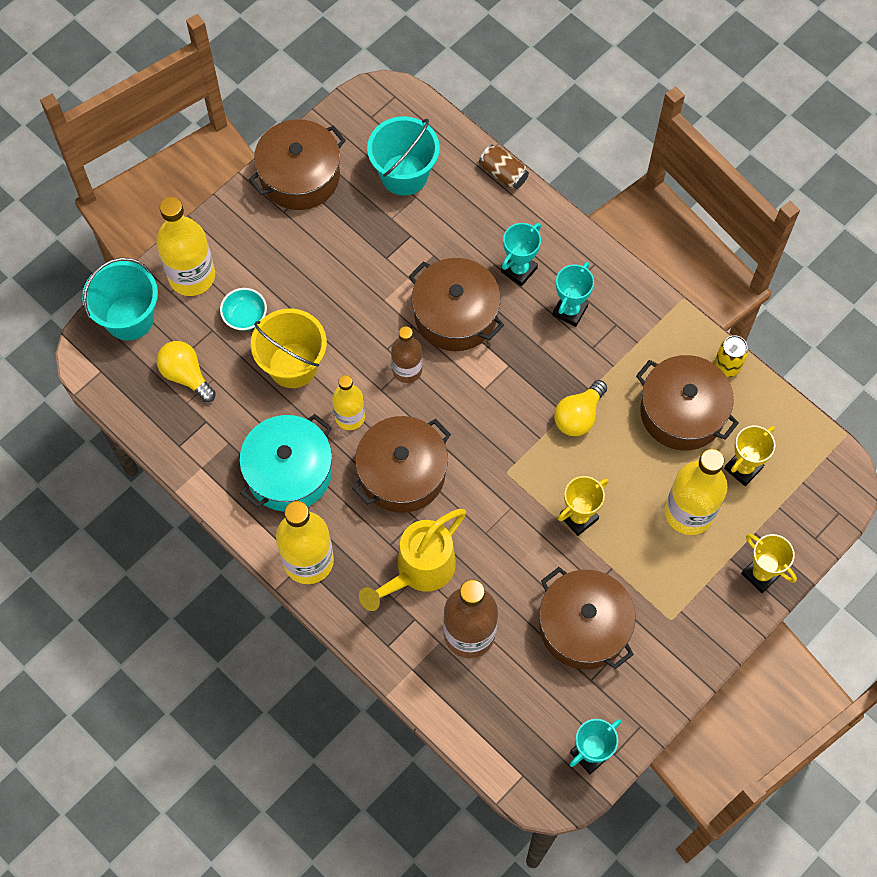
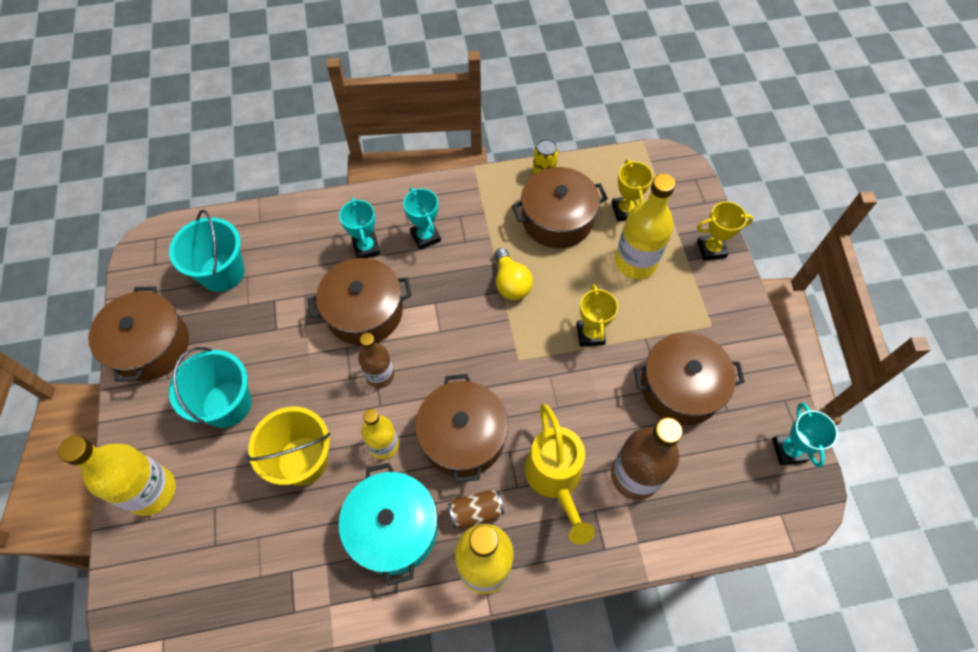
camera: 55 degrees left, 5 degrees down
(129, 318) = (138, 575): turquoise bucket -> turquoise bucket (227, 404)
(186, 375) = (235, 559): yellow light bulb -> none
(245, 316) = (227, 470): turquoise bowl -> none
(503, 173) = (284, 209): brown can -> brown can (476, 512)

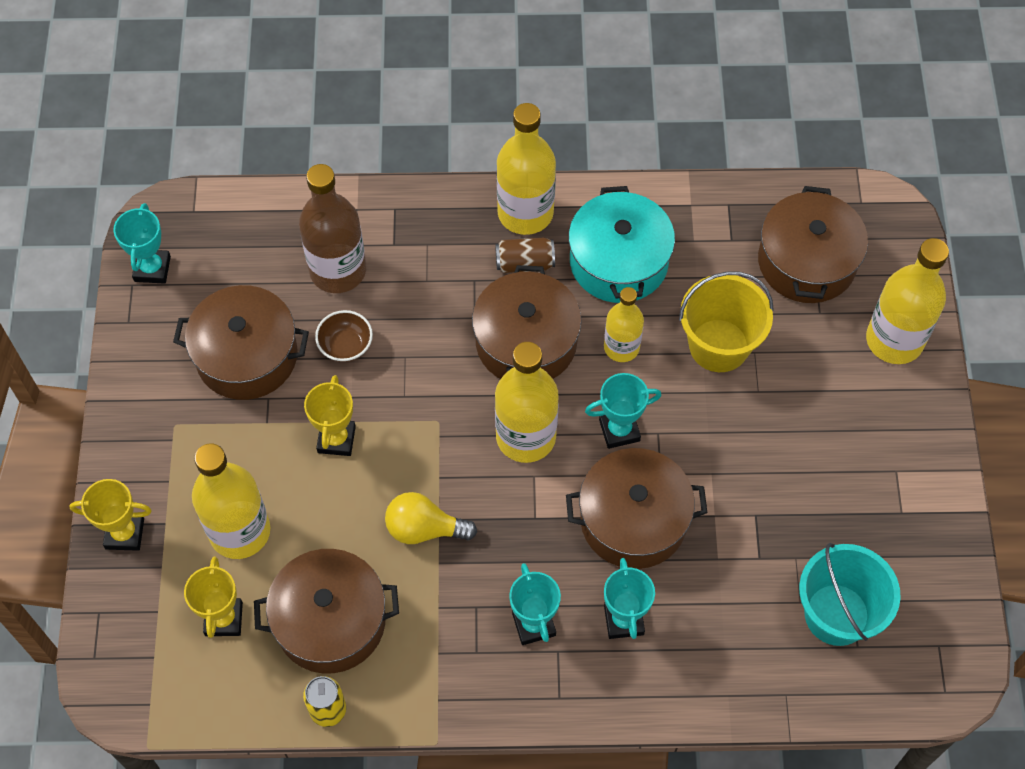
camera: 170 degrees left, 0 degrees up
(150, 346) = (925, 518): brown pot -> brown pot (807, 262)
(227, 404) = (814, 425): turquoise bucket -> none
(380, 375) = (619, 430): brown bottle -> turquoise trophy
(450, 358) = (526, 437): none -> yellow bottle
(510, 283) = (424, 529): yellow light bulb -> yellow light bulb turned 75 degrees counterclockwise
(555, 479) = (429, 281): yellow watering can -> none
(606, 409) = (345, 346): none -> brown bowl

